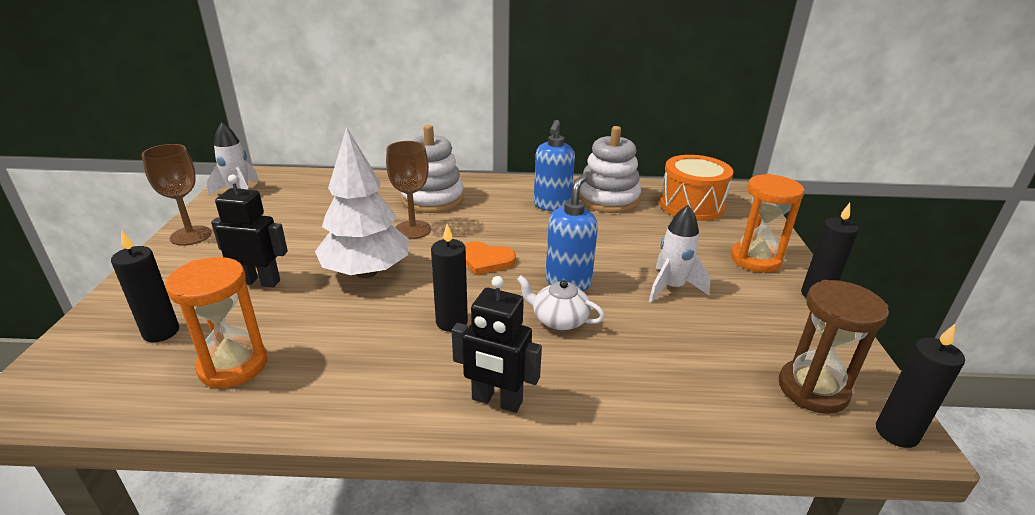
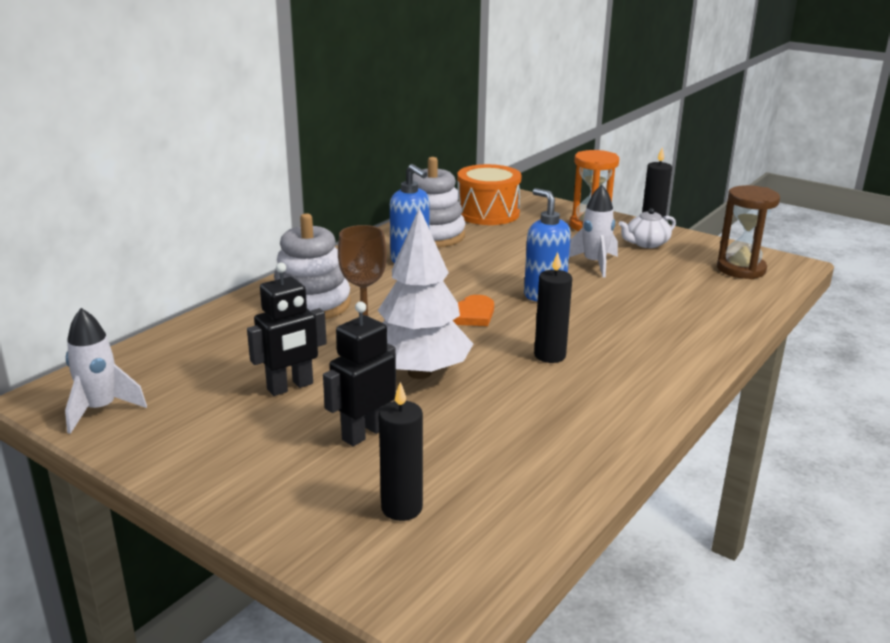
camera: 55 degrees left, 5 degrees down
(191, 235) = (182, 462): brown goblet -> none
(233, 365) = (510, 472): orange hourglass -> none
(496, 401) = (668, 367): black robot -> black robot (290, 387)
(559, 319) = (591, 314): white teapot -> white teapot (646, 243)
(896, 433) = (792, 266): black candle -> none

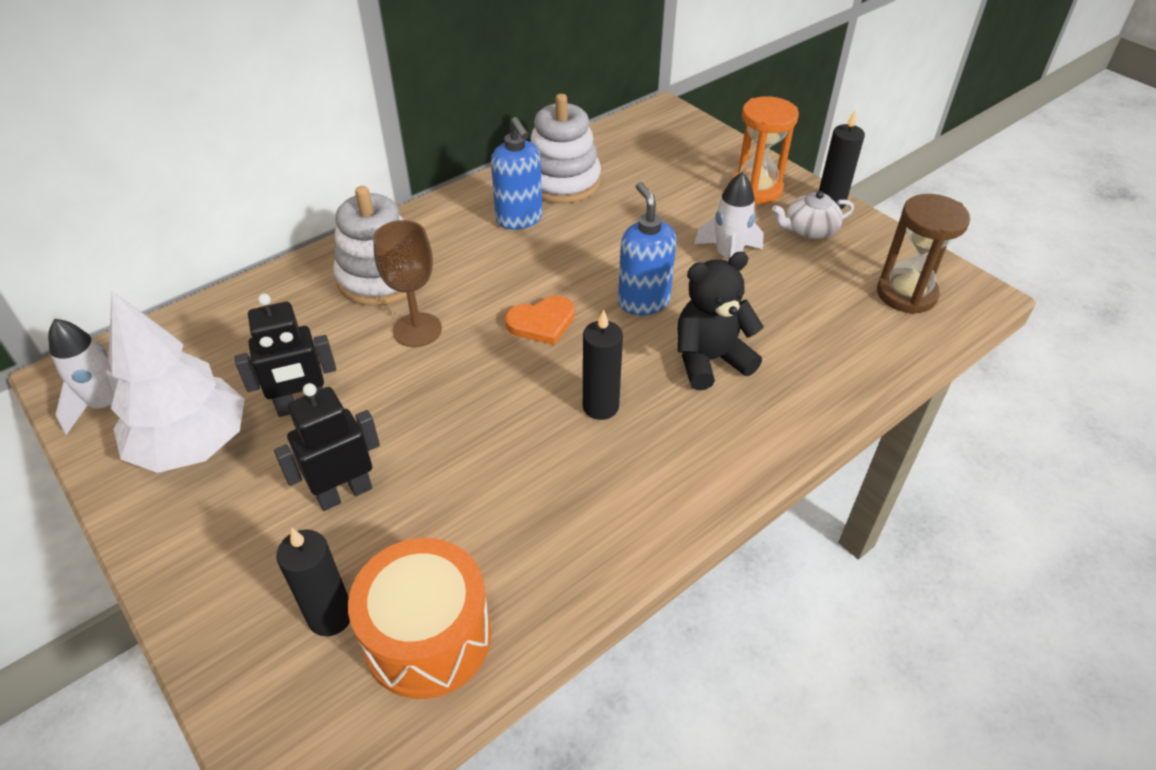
camera: 15 degrees right, 20 degrees up
(419, 372) = (445, 408): white tree -> white tree (193, 445)
(488, 213) = (644, 151): orange drum -> orange drum (428, 637)
(619, 320) = (710, 360): none -> black teddy bear

